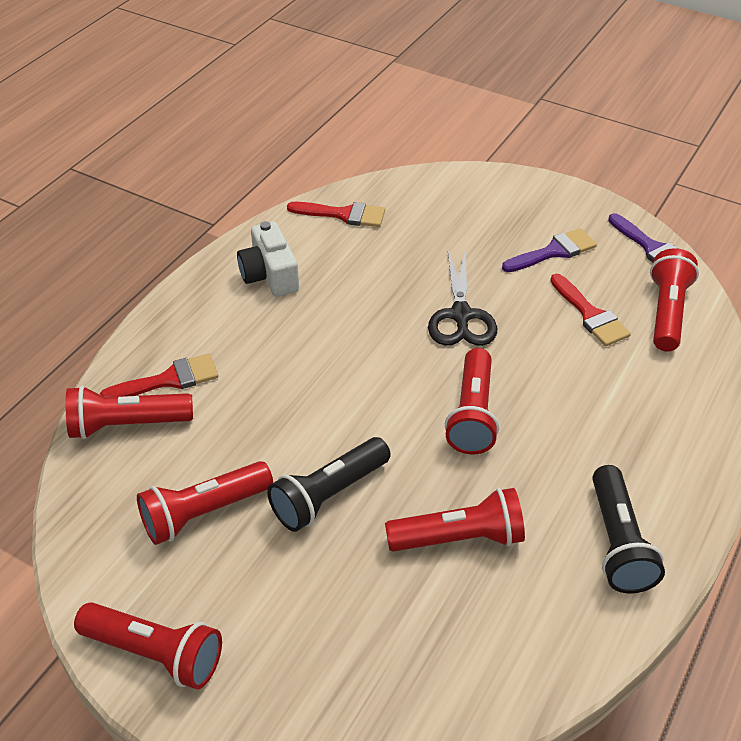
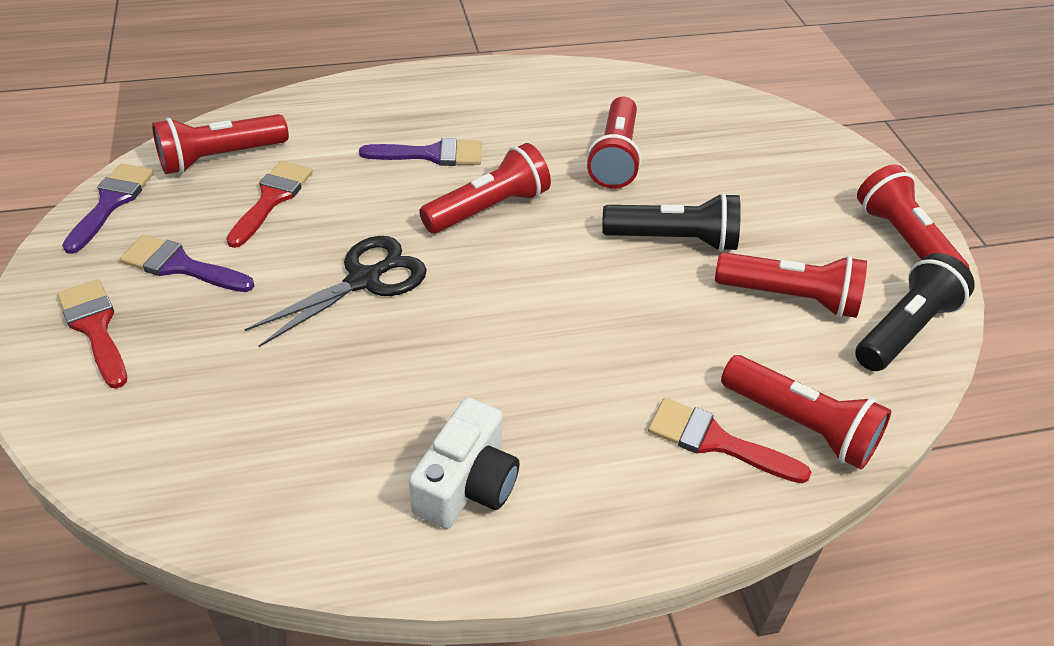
camera: 135 degrees left, 0 degrees up
(343, 214) = (267, 498): red brush -> red brush (95, 327)
(459, 538) = (615, 157): red flashlight -> red flashlight turned 120 degrees counterclockwise
(572, 423) = (432, 154): none -> purple brush
(618, 543) = (522, 93): black flashlight -> black flashlight (905, 329)

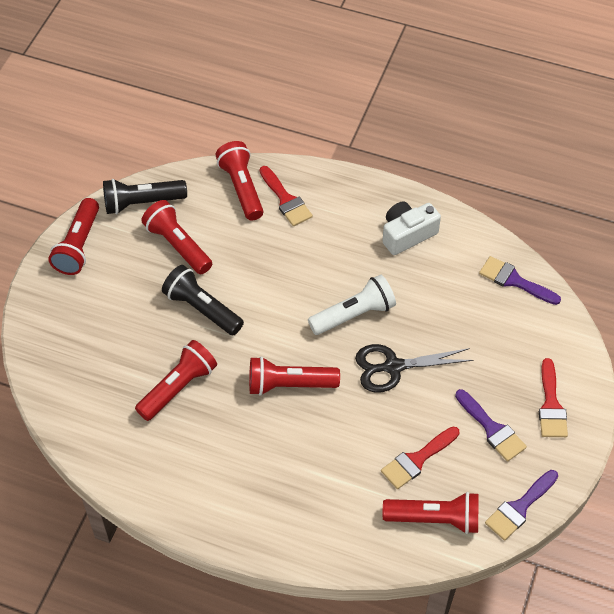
camera: 145 degrees left, 10 degrees up
(432, 154) = (293, 450): purple brush -> purple brush (514, 280)
(466, 320) = (354, 314): none -> white flashlight

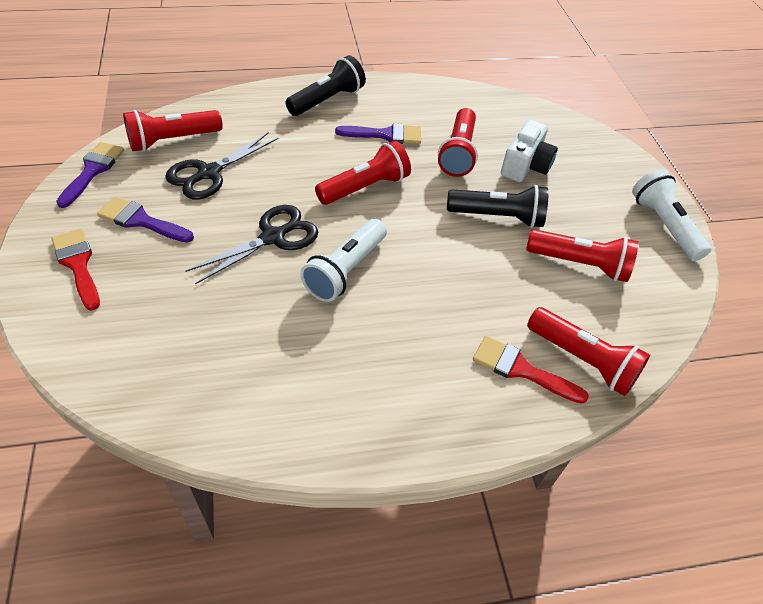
camera: 145 degrees right, 5 degrees down
(78, 246) = (663, 225): red flashlight -> white flashlight
(142, 203) = (661, 292): black flashlight -> black flashlight (327, 100)
(407, 234) = (341, 393): white camera -> white camera (525, 165)
(417, 460) = (209, 173): red brush -> black scissors
(514, 280) = (166, 392): purple brush -> purple brush (386, 135)

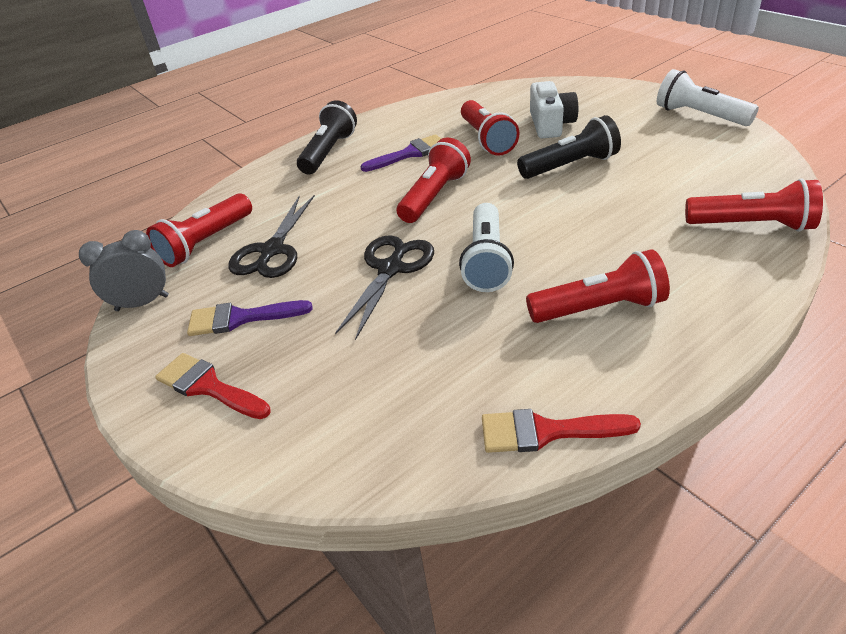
camera: 20 degrees left, 10 degrees down
(93, 170) = (142, 303): purple brush -> grey clock
(520, 369) = (714, 255): red brush -> red brush (546, 432)
(580, 264) = (671, 166): red flashlight -> red flashlight (599, 308)

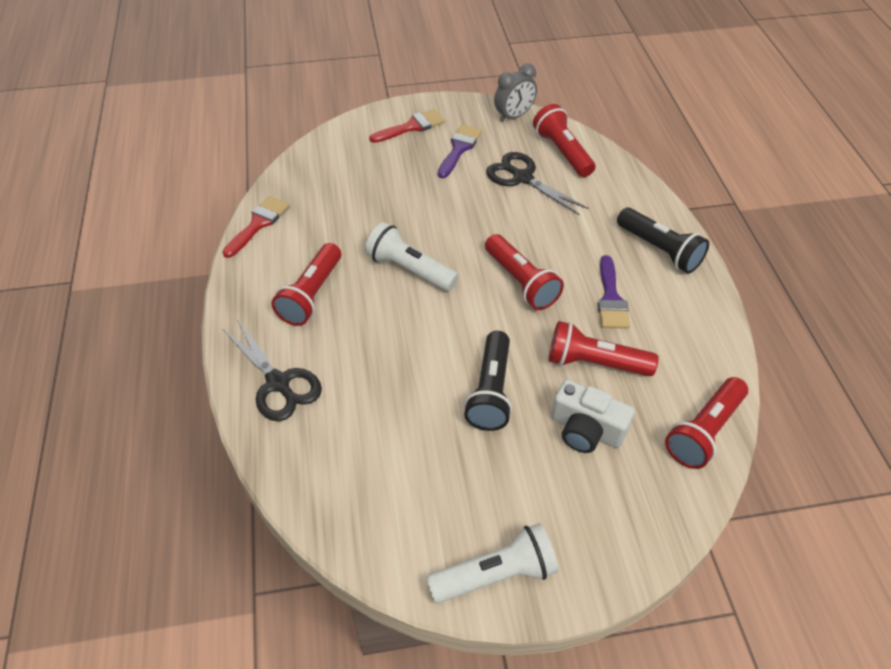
camera: 115 degrees right, 10 degrees up
(142, 303) = (514, 116): grey clock -> grey clock turned 45 degrees clockwise
(391, 269) = (446, 223): black scissors -> black scissors (278, 383)
(752, 225) = (298, 441): red flashlight -> red flashlight (704, 431)

